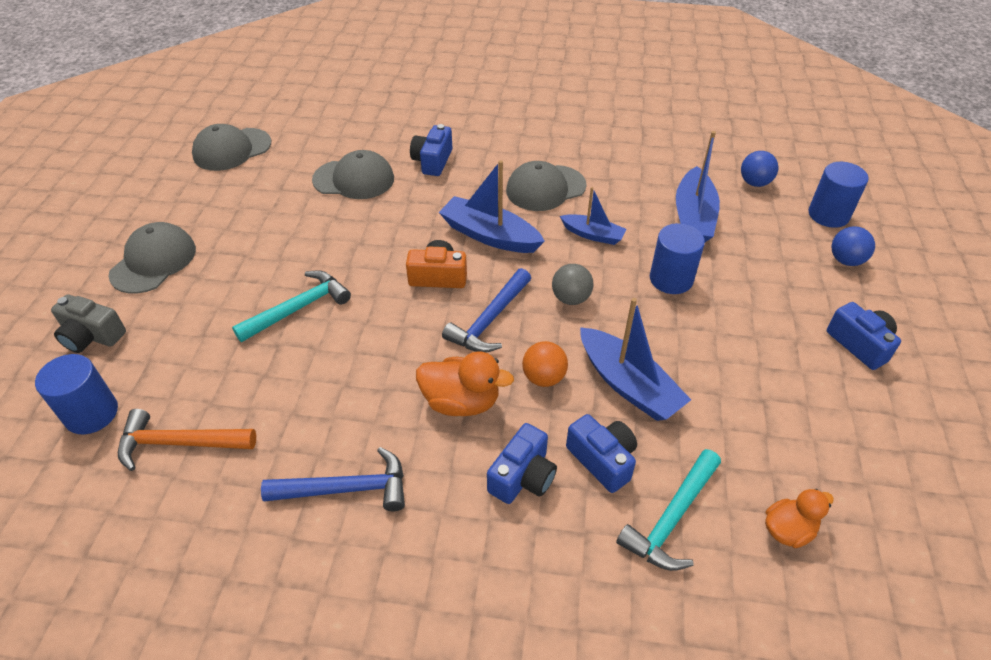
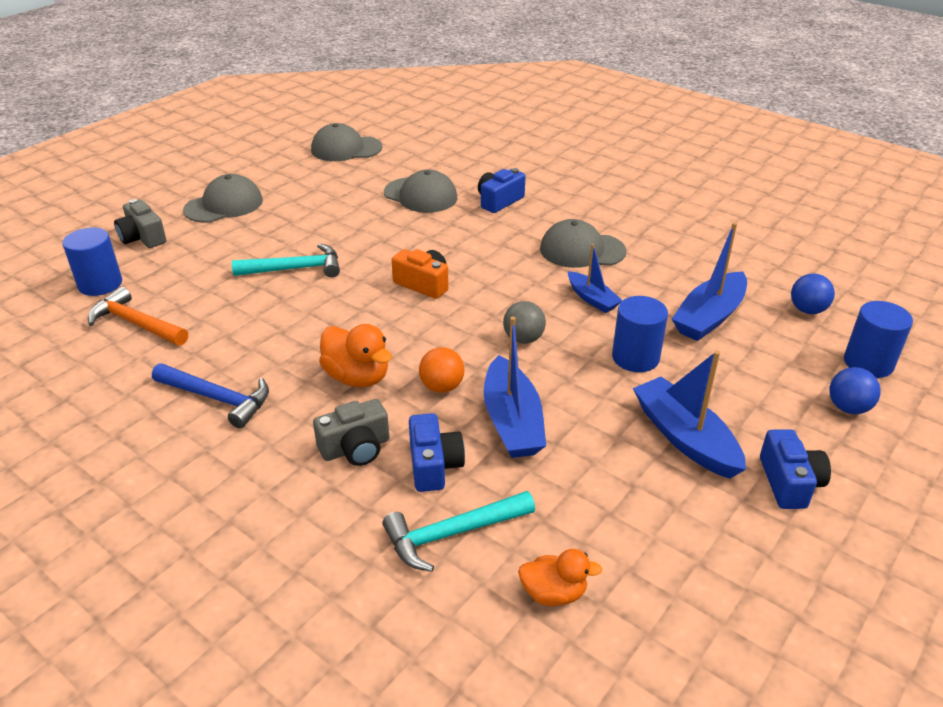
camera: 30 degrees right, 10 degrees down
(489, 235) = (496, 269): blue boat -> blue boat (684, 437)
(489, 320) = (436, 329): blue hammer -> none
(523, 477) = (356, 448): blue camera -> grey camera

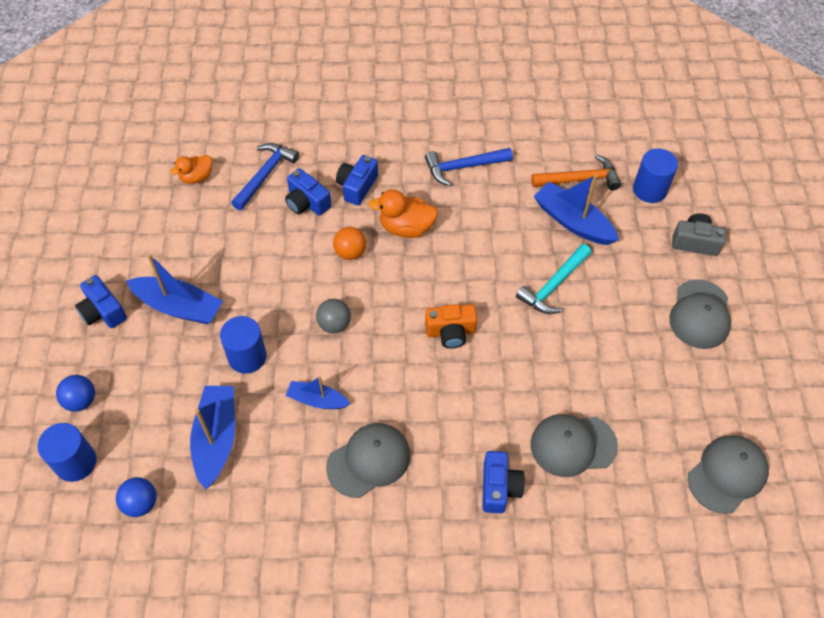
camera: 140 degrees right, 20 degrees up
(356, 448) = (357, 186): grey camera -> blue camera
(452, 534) = (265, 175): turquoise hammer -> blue hammer
(512, 421) = (288, 255): blue boat -> blue boat (572, 222)

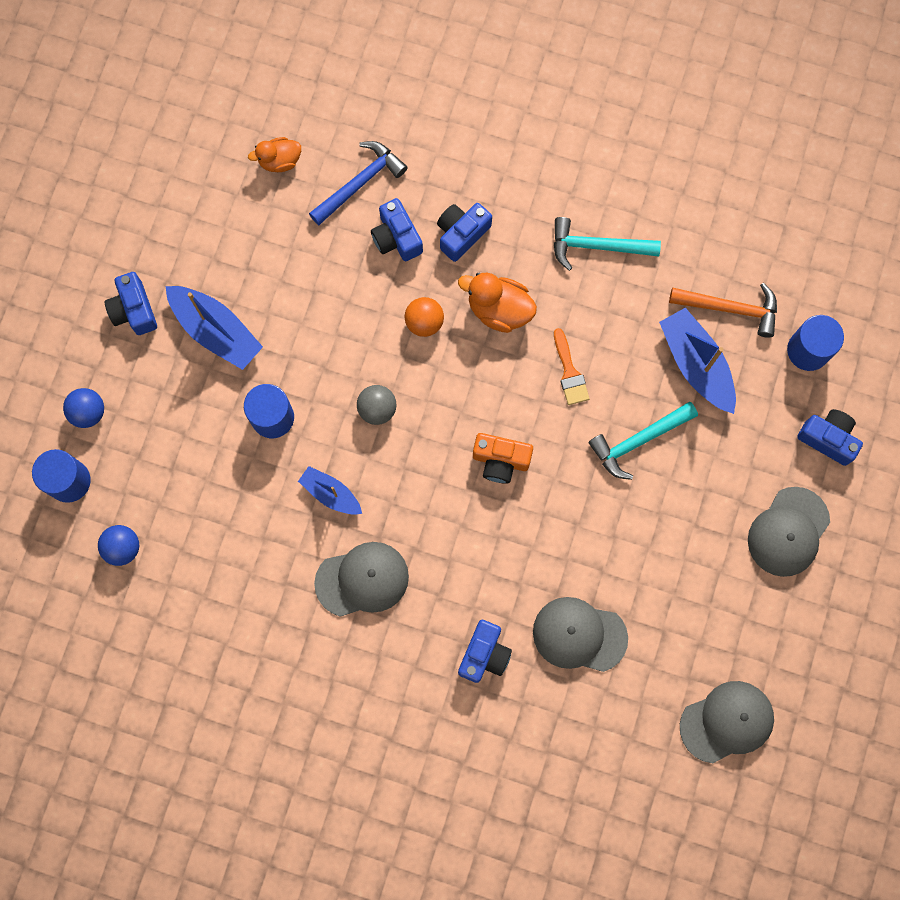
camera: 20 degrees right, 20 degrees up
(216, 439) = (215, 502): blue boat -> none
(463, 167) = (597, 246): blue hammer -> turquoise hammer
(479, 254) = (569, 372): none -> orange brush
(695, 242) = (828, 438): grey camera -> blue camera

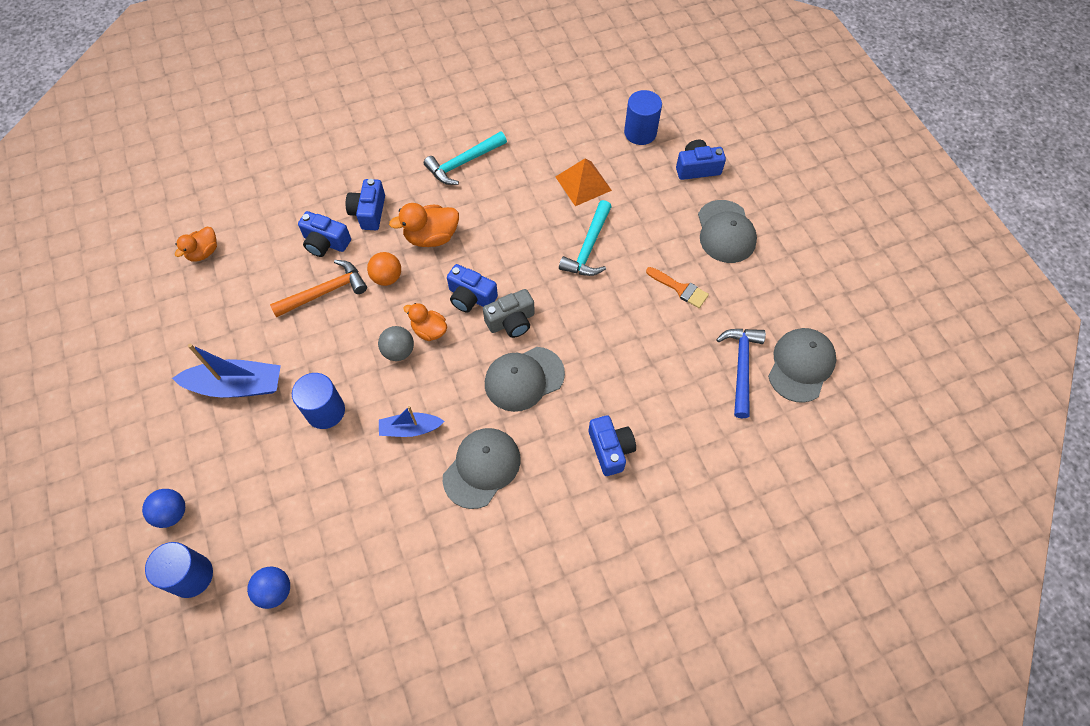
camera: 40 degrees left, 15 degrees down
(134, 310) = (159, 416): blue camera -> blue camera (471, 297)
(360, 183) = (273, 229): blue hammer -> blue hammer (741, 367)
(420, 409) = (429, 330): none -> orange duck
(500, 460) = (511, 321): orange camera -> grey camera
(569, 372) = (510, 240): orange brush -> orange brush (680, 289)
(579, 635) = (660, 387): grey cap -> grey cap (524, 379)
(696, 364) = (583, 183): blue boat -> orange pyramid
(730, 309) = (575, 142): orange hammer -> orange hammer (325, 292)

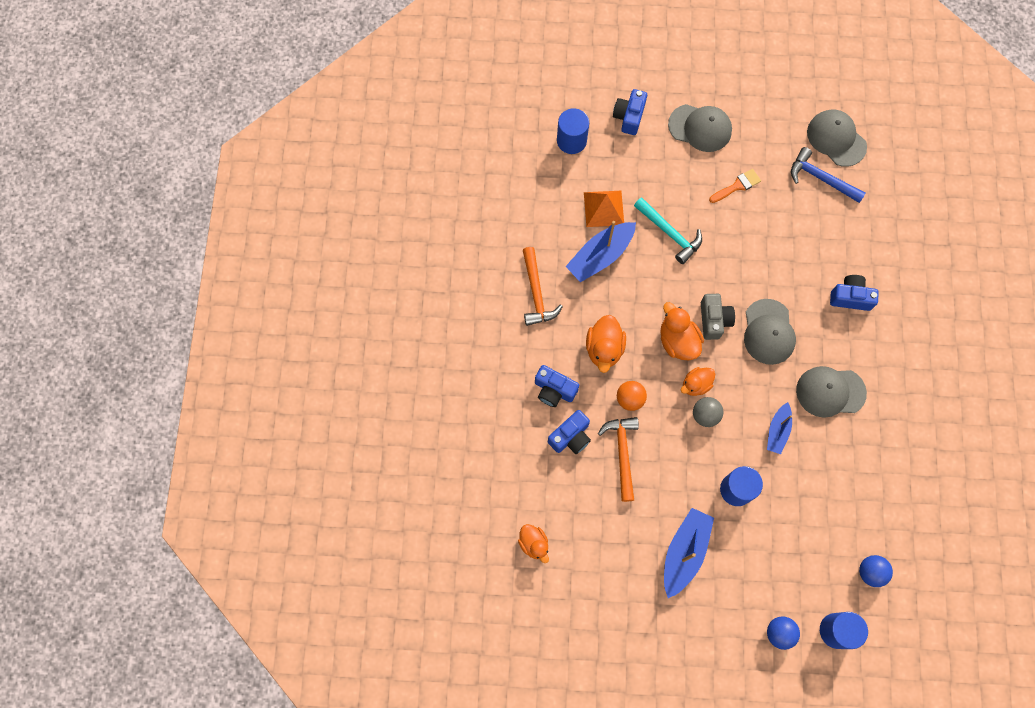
camera: 65 degrees left, 10 degrees up
(463, 163) = (536, 293): turquoise hammer -> orange hammer
(471, 297) = (677, 341): blue camera -> orange duck
(482, 468) = (830, 392): grey cap -> grey cap turned 60 degrees counterclockwise
(530, 199) = (600, 256): none -> blue boat

